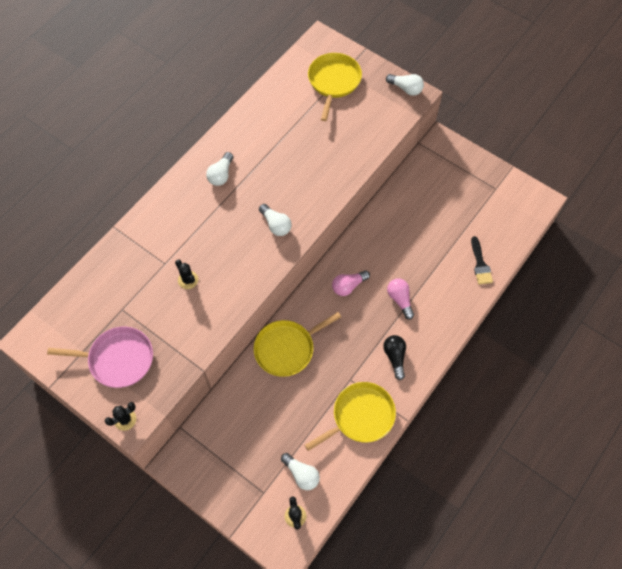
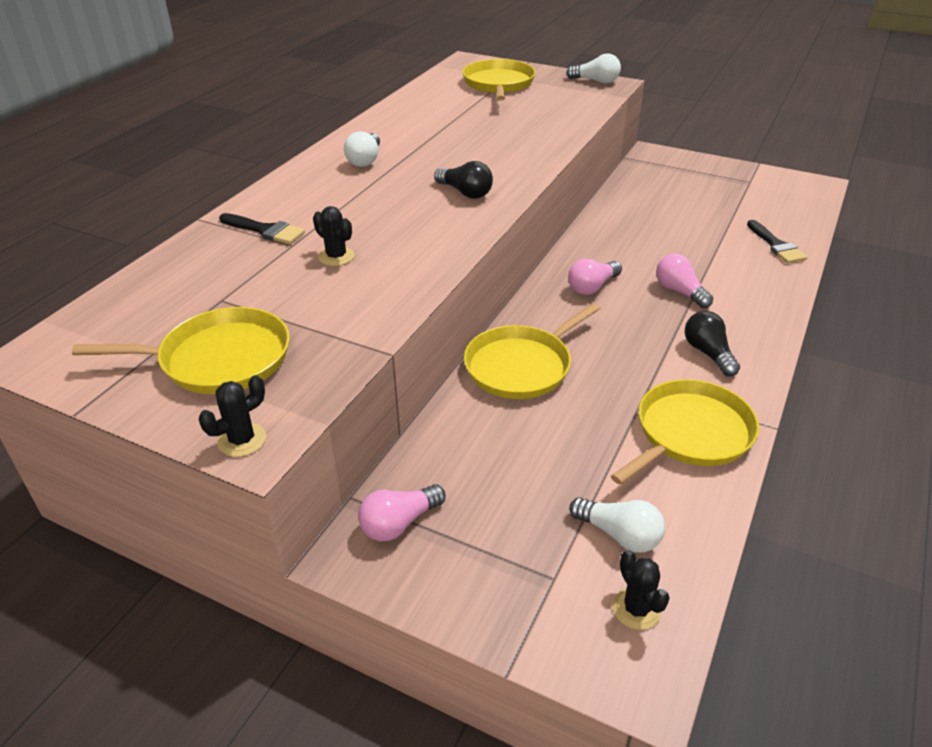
camera: 10 degrees left, 25 degrees down
(118, 359) = (219, 359): pink pan -> yellow pan
(151, 246) = (265, 230): none -> black brush
(200, 447) = (399, 523): none -> pink light bulb
(276, 225) = (465, 193): white light bulb -> black light bulb

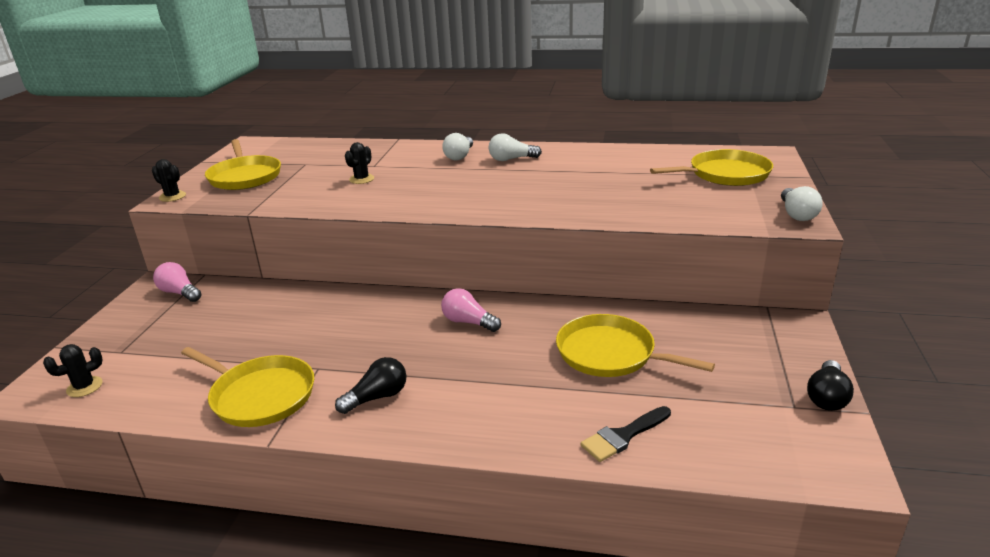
camera: 75 degrees right, 10 degrees down
(265, 230) = (390, 156): black brush -> none
(465, 193) = (476, 198): black light bulb -> black light bulb (827, 397)
(522, 366) = (341, 307): yellow pan -> yellow pan (610, 354)
(619, 535) = (152, 372): white light bulb -> white light bulb (459, 156)
(679, 291) = (481, 371): pink light bulb -> none

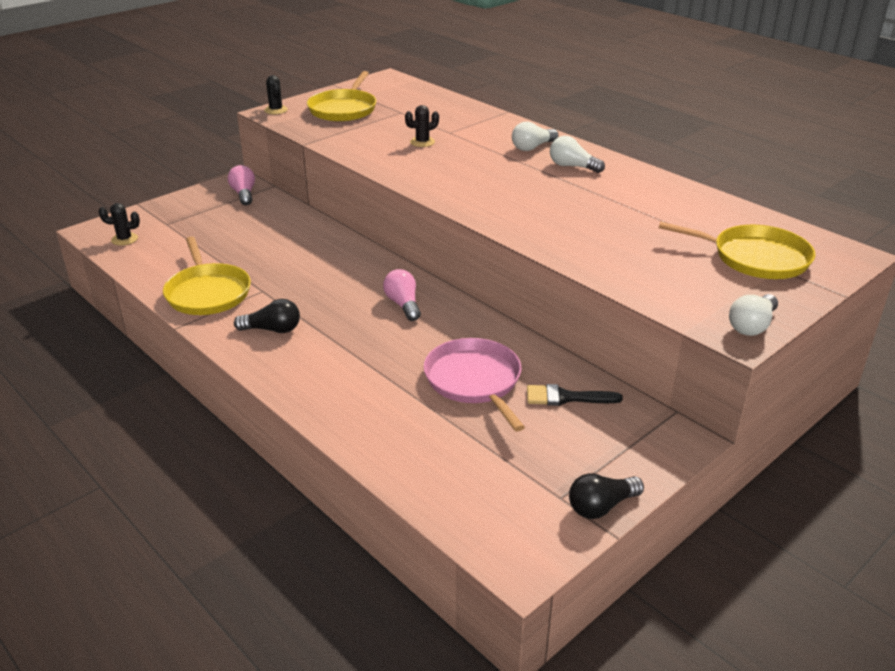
camera: 35 degrees right, 5 degrees up
(610, 354) = (474, 381): yellow pan -> pink pan
(623, 436) = (394, 443): black brush -> black brush (565, 397)

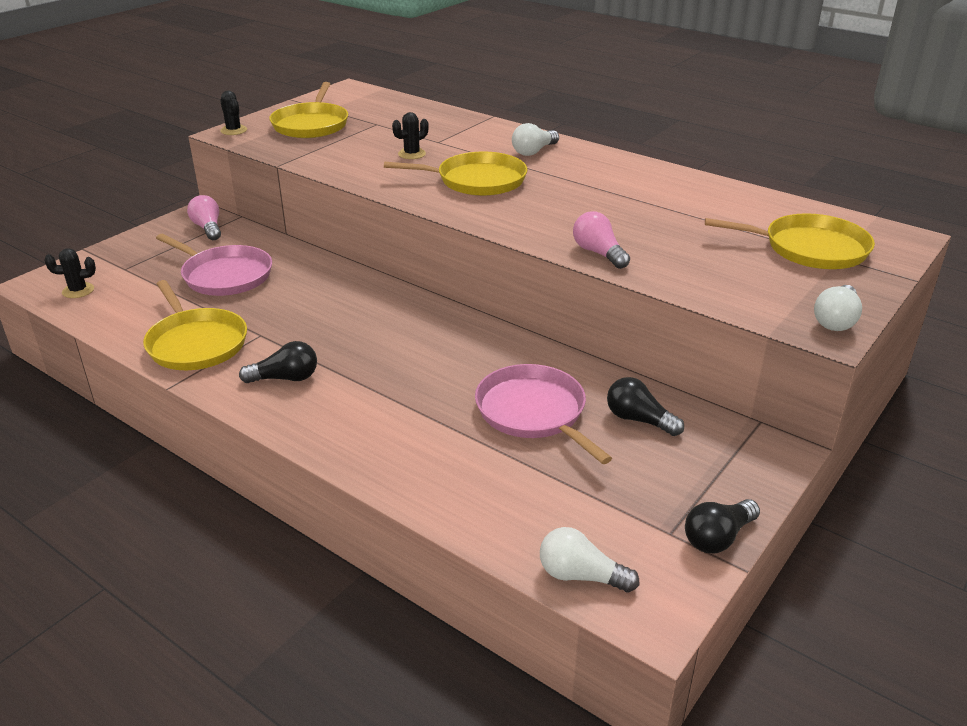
camera: 10 degrees left, 0 degrees up
(246, 237) = (224, 275): none -> pink pan
(403, 304) = (427, 335): pink light bulb -> pink light bulb (598, 253)
(471, 171) = (476, 180): none -> yellow pan
(565, 397) = (639, 420): black brush -> black light bulb
(572, 166) = (584, 168): white light bulb -> white light bulb (581, 576)

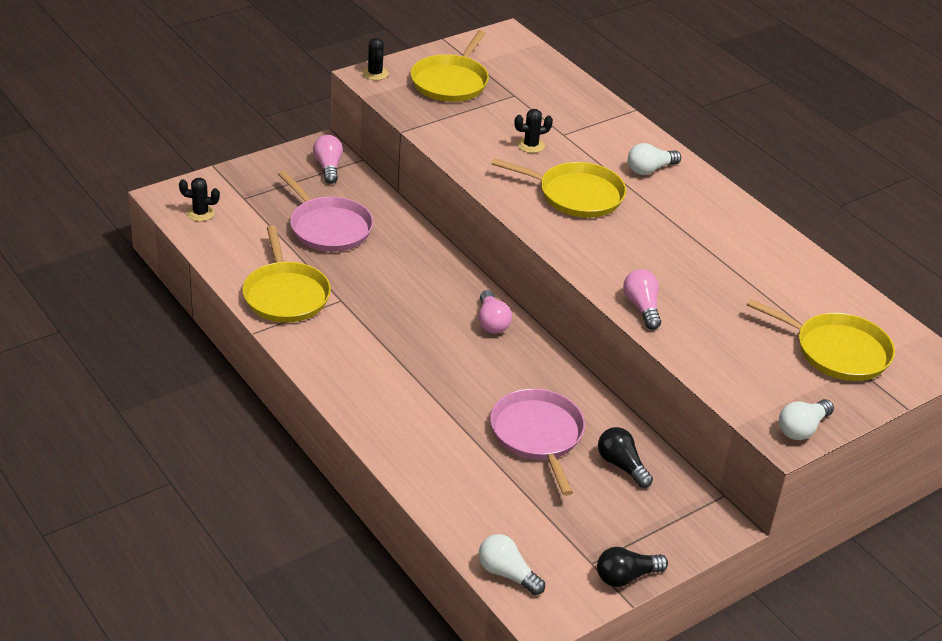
camera: 15 degrees right, 5 degrees up
(285, 378) = (348, 349): black light bulb -> none
(430, 320) = (491, 322): none -> pink light bulb

